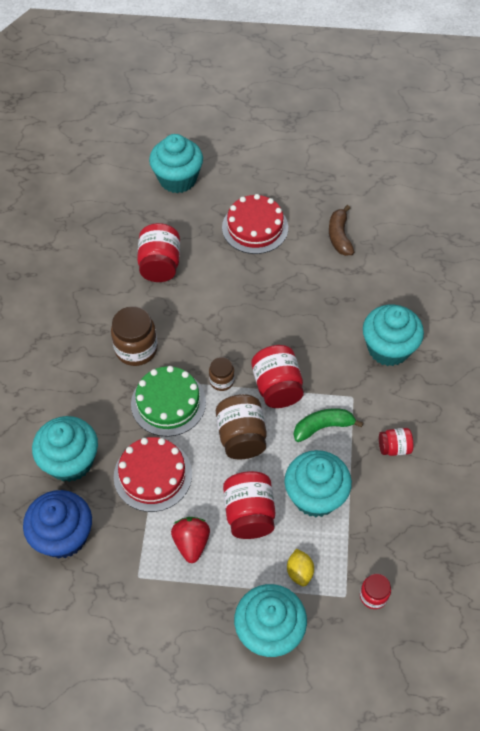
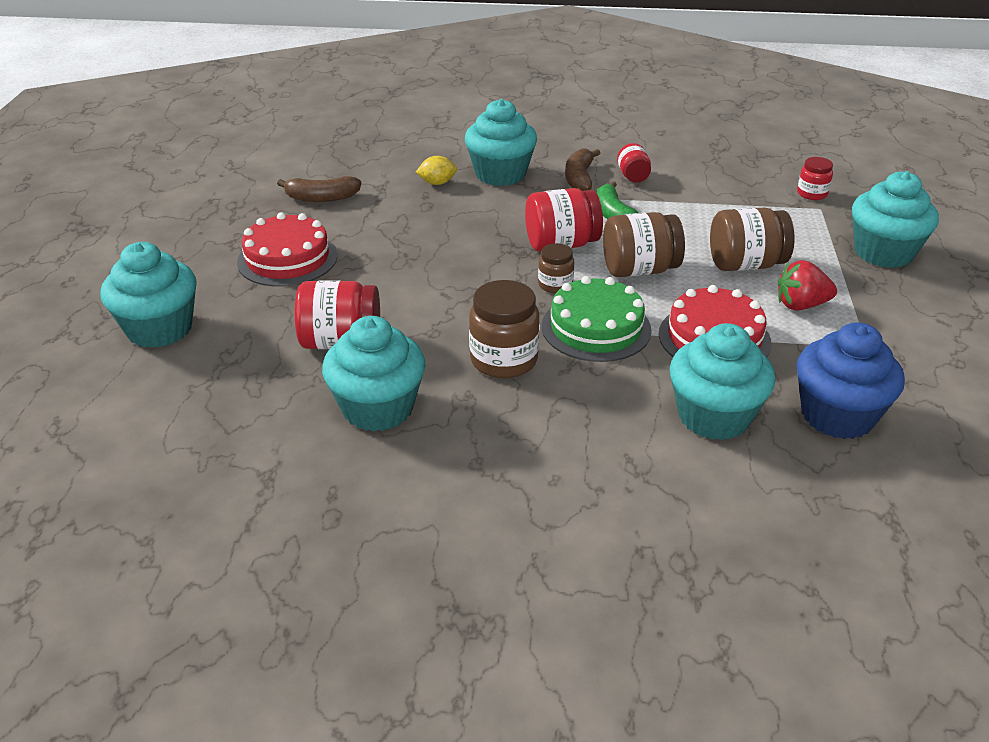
camera: 90 degrees left, 20 degrees down
(249, 514) = (745, 265): red jar -> brown jar
(299, 572) = (805, 234): yellow lemon -> yellow lemon (437, 183)
(315, 496) = (707, 222): turquoise cupcake -> turquoise cupcake (378, 408)
(386, 406) = (579, 178): none -> brown banana

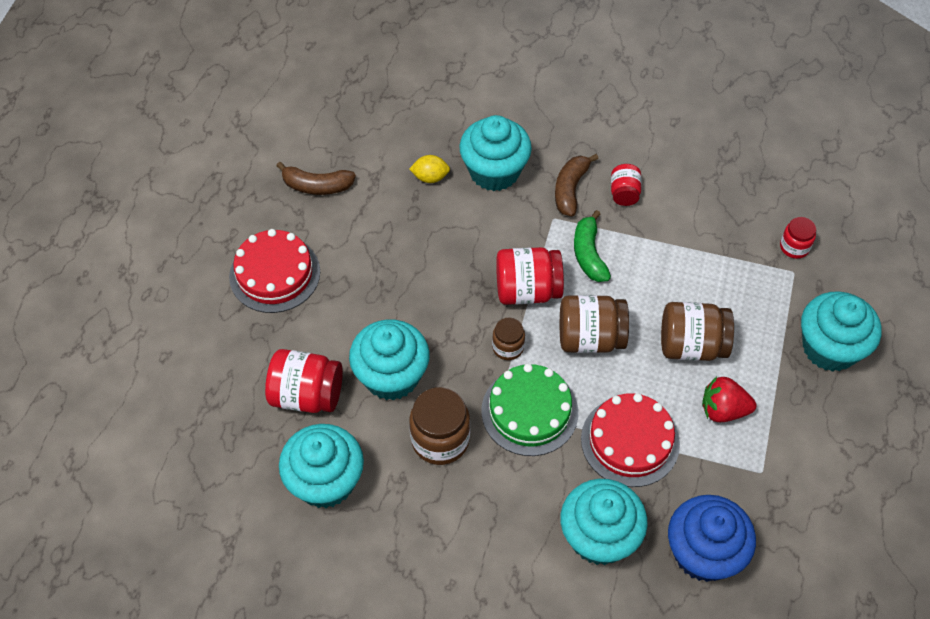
camera: 10 degrees right, 20 degrees up
(159, 329) = (157, 354): turquoise cupcake -> turquoise cupcake (391, 376)

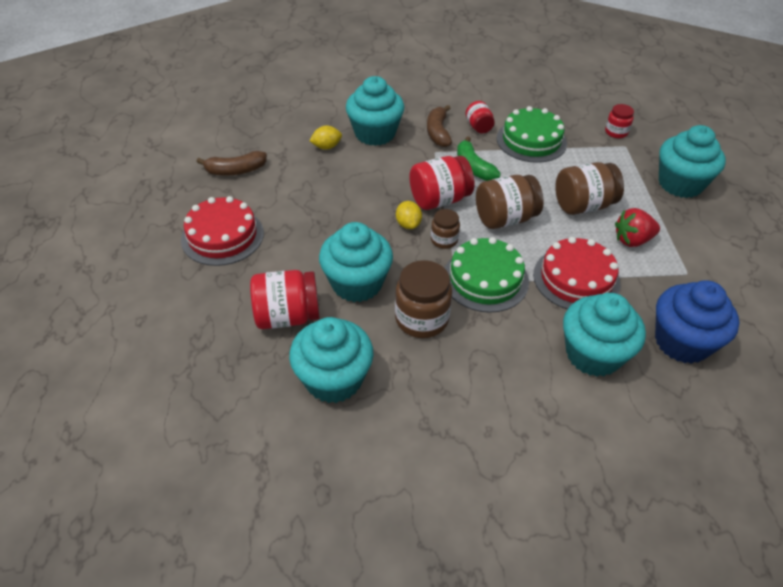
camera: 20 degrees left, 10 degrees down
(477, 315) = (408, 224): none -> yellow lemon
(679, 232) = (531, 140): none -> green cake

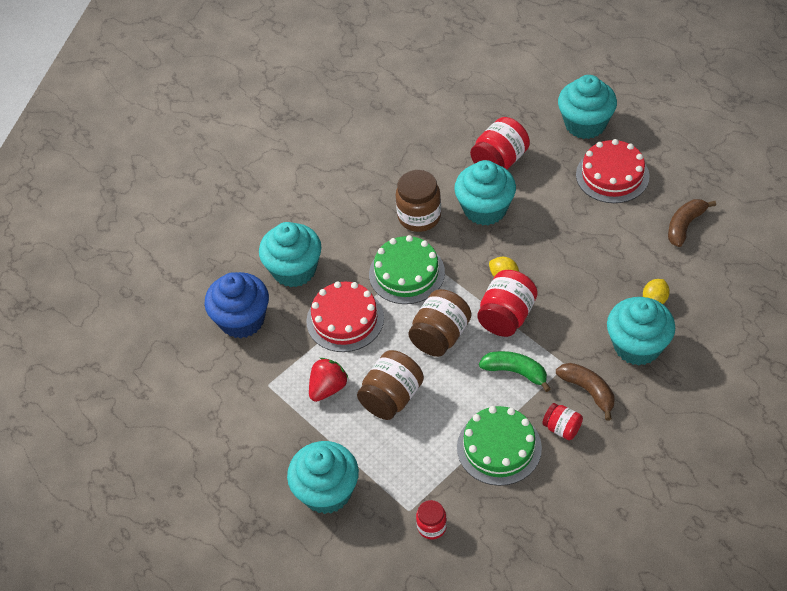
camera: 145 degrees right, 5 degrees up
(333, 379) = (430, 150): turquoise cupcake -> turquoise cupcake (585, 124)
(444, 240) = (465, 283): brown jar -> none

